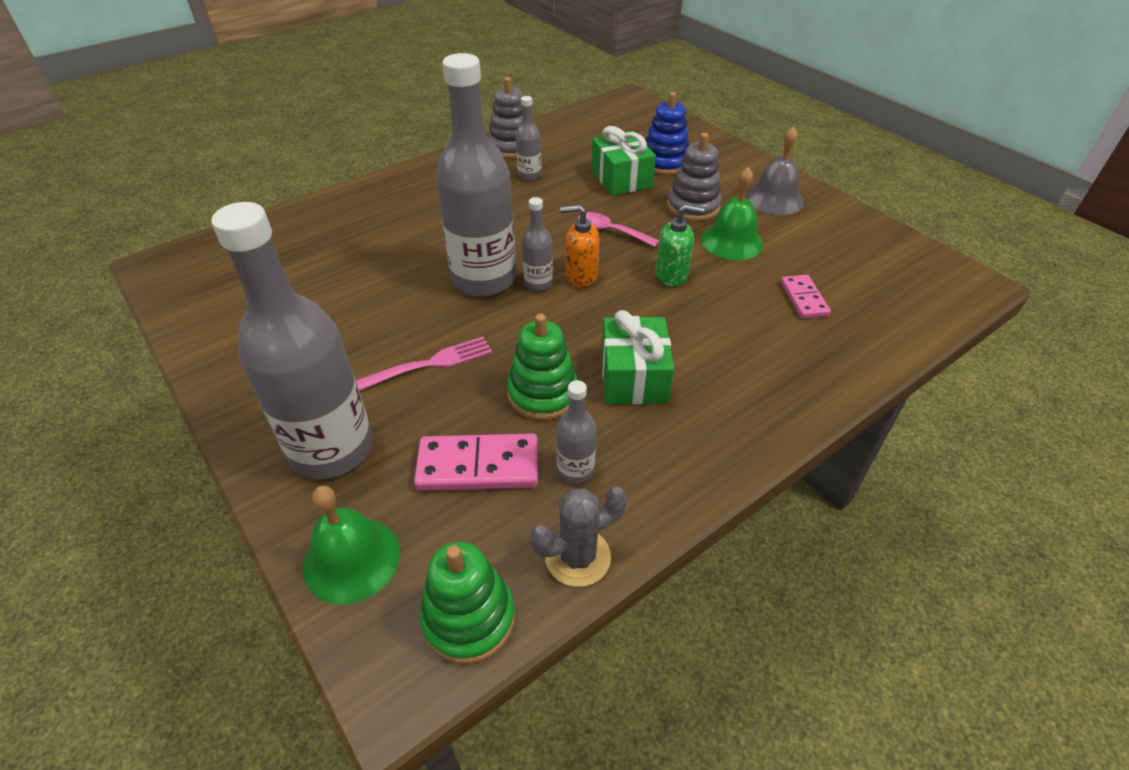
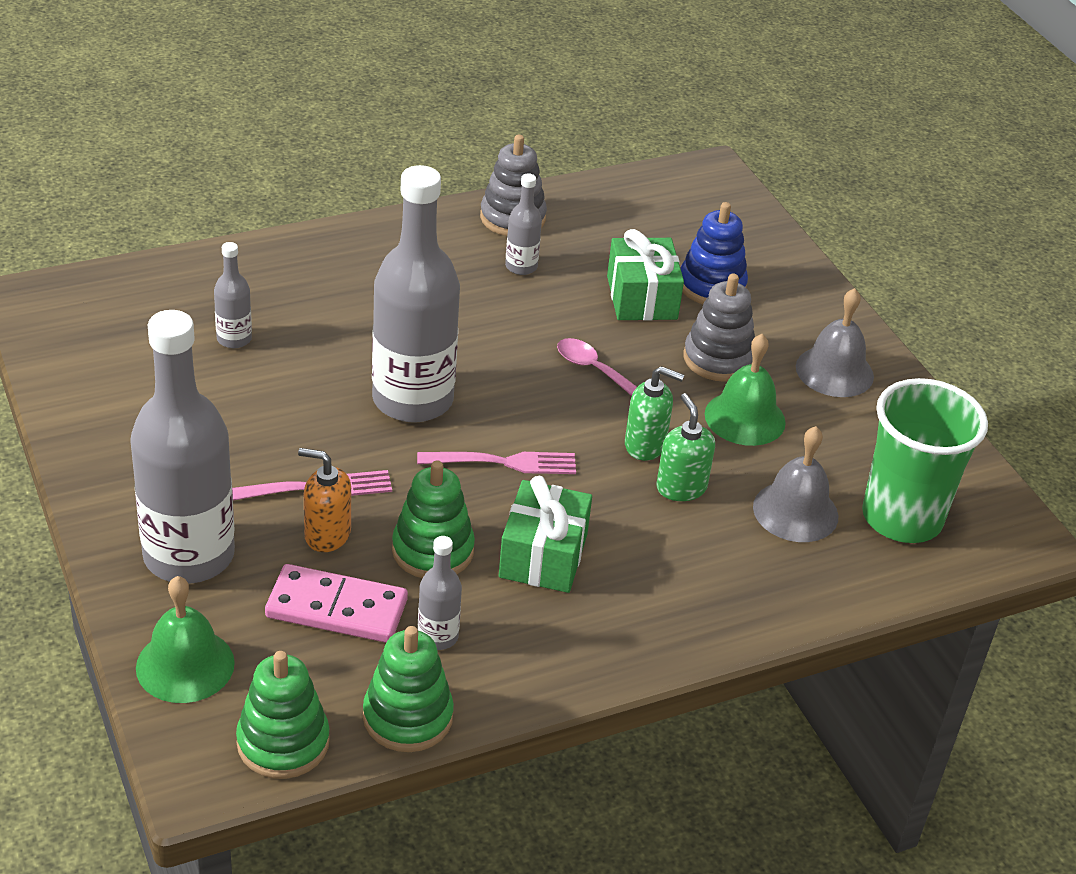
camera: 10 degrees right, 5 degrees down
(538, 283) = (476, 419): grey bottle -> grey bottle (234, 339)
(572, 310) = (504, 462): none -> pink fork
(577, 557) = (407, 717): grey cactus -> green stacking toy
(581, 276) = (532, 421): orange soap dispenser -> orange soap dispenser (327, 534)
(713, 300) = (681, 487): none -> green soap dispenser
(804, 299) = (795, 511): pink domino -> grey bell
(880, 286) = (901, 518): none -> green cup

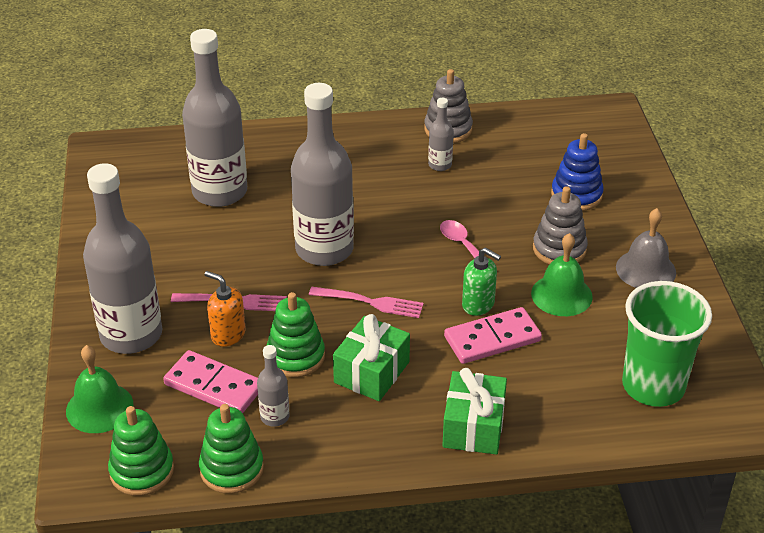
camera: 20 degrees right, 0 degrees up
(234, 339) = (220, 192): grey bottle -> grey bottle, size x2.28
(642, 298) = (520, 197): green gift -> green gift (473, 426)
(681, 487) = (492, 339): green soap dispenser -> pink domino
(795, 511) = (572, 369): grey bell -> none

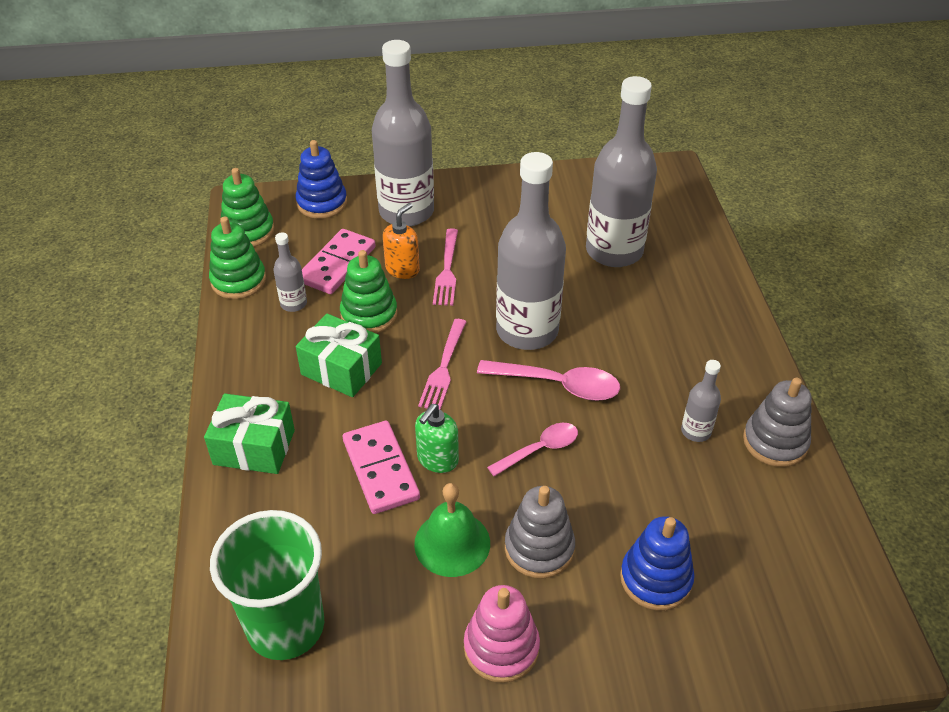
camera: 90 degrees right, 5 degrees up
(99, 407) = (322, 203): green bell -> blue stacking toy
(391, 233) = (558, 385): none -> pink spoon
(645, 269) = (501, 647): grey bell -> pink stacking toy

